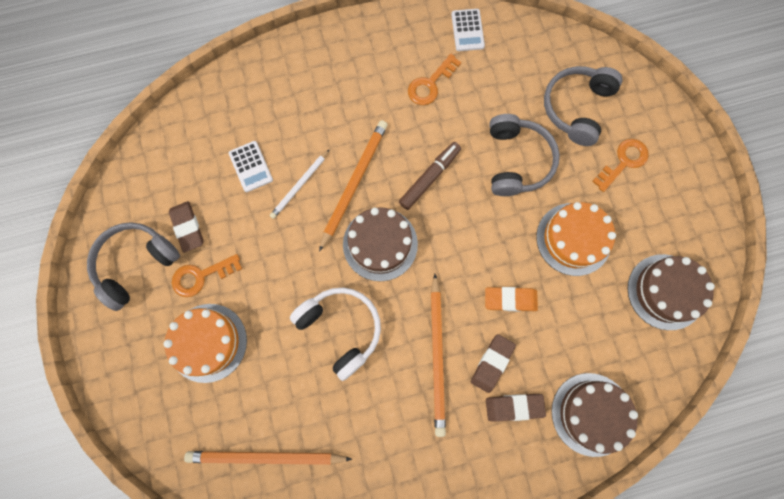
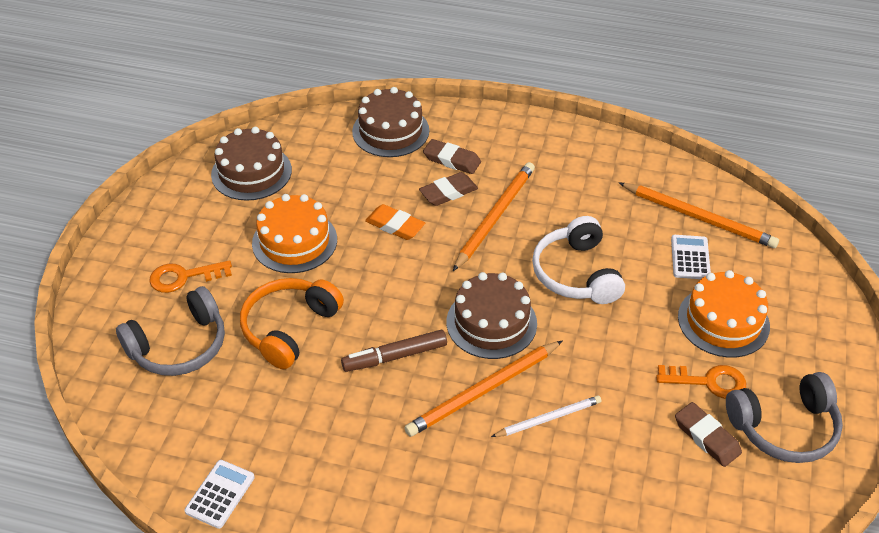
camera: 150 degrees left, 30 degrees down
(188, 227) = (706, 437): brown eraser -> brown eraser turned 45 degrees counterclockwise
(251, 166) = (598, 467): white calculator -> white calculator (690, 258)
(430, 84) = (318, 453): orange key -> none
(517, 161) = (289, 328): grey headphones -> orange headphones

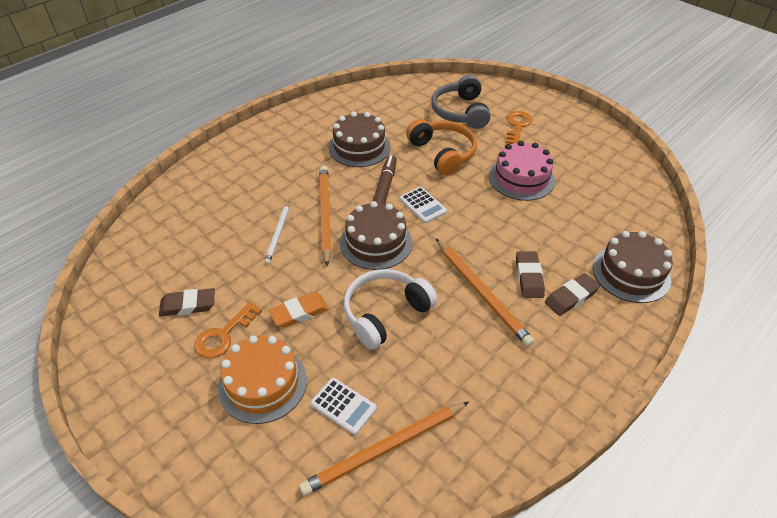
camera: 120 degrees right, 0 degrees up
(220, 494) = (349, 101): white calculator -> white calculator (423, 205)
(251, 172) = (611, 180): brown cake -> brown cake (359, 147)
(294, 241) = (521, 178): orange cake -> pink cake
(395, 225) = (507, 232): orange eraser -> orange eraser (299, 312)
(576, 274) = (385, 313): white headphones -> white headphones turned 60 degrees counterclockwise
(784, 428) = (148, 356): grey headphones -> none

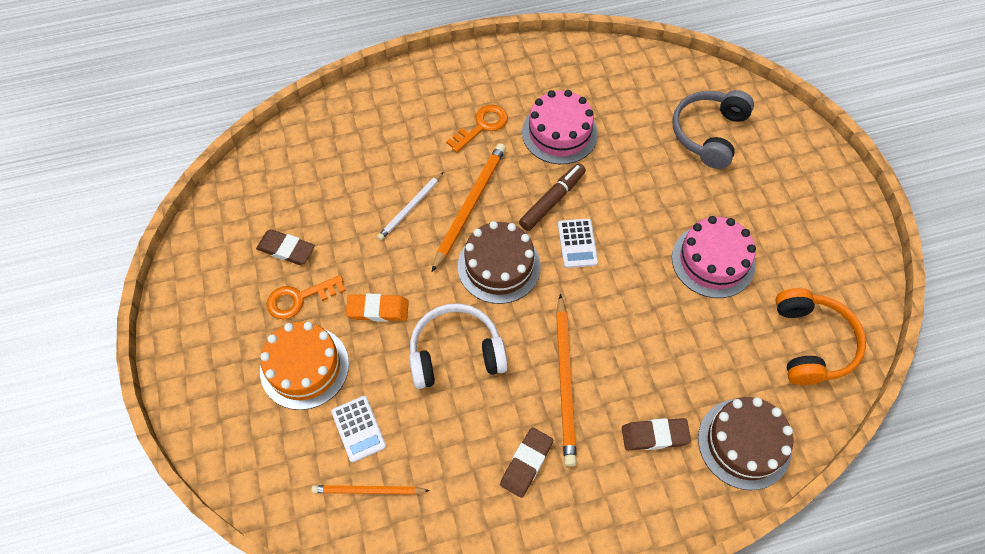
camera: 30 degrees right, 15 degrees up
(359, 147) = (559, 133): brown cake -> pink cake
(385, 449) = (368, 491): orange pencil -> orange pencil, size x0.61
(443, 153) = (647, 184): orange headphones -> orange headphones (811, 343)
(517, 126) = (763, 185): orange key -> orange key (482, 126)
(529, 277) = (627, 389): brown eraser -> brown eraser (526, 463)

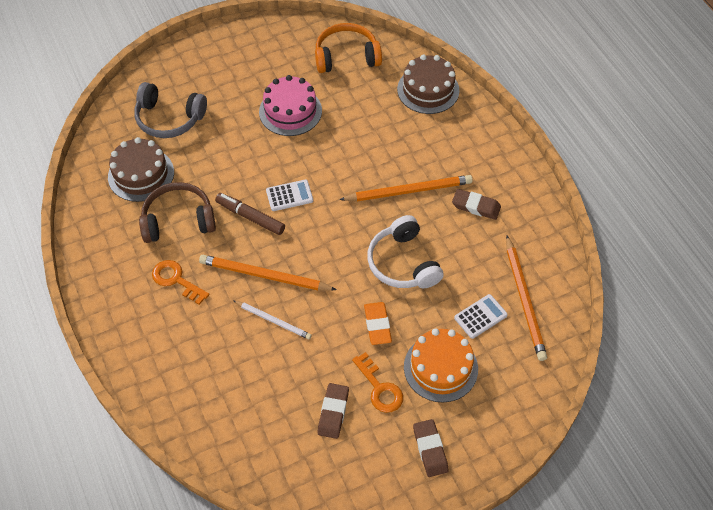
camera: 100 degrees left, 5 degrees down
(368, 491) = (524, 299): orange pencil -> orange pencil, size x1.64
(499, 266) = (320, 246): brown cake -> brown cake (141, 174)
(559, 133) = (178, 220): pink cake -> brown headphones
(654, 435) = (435, 136): brown eraser -> brown eraser (430, 449)

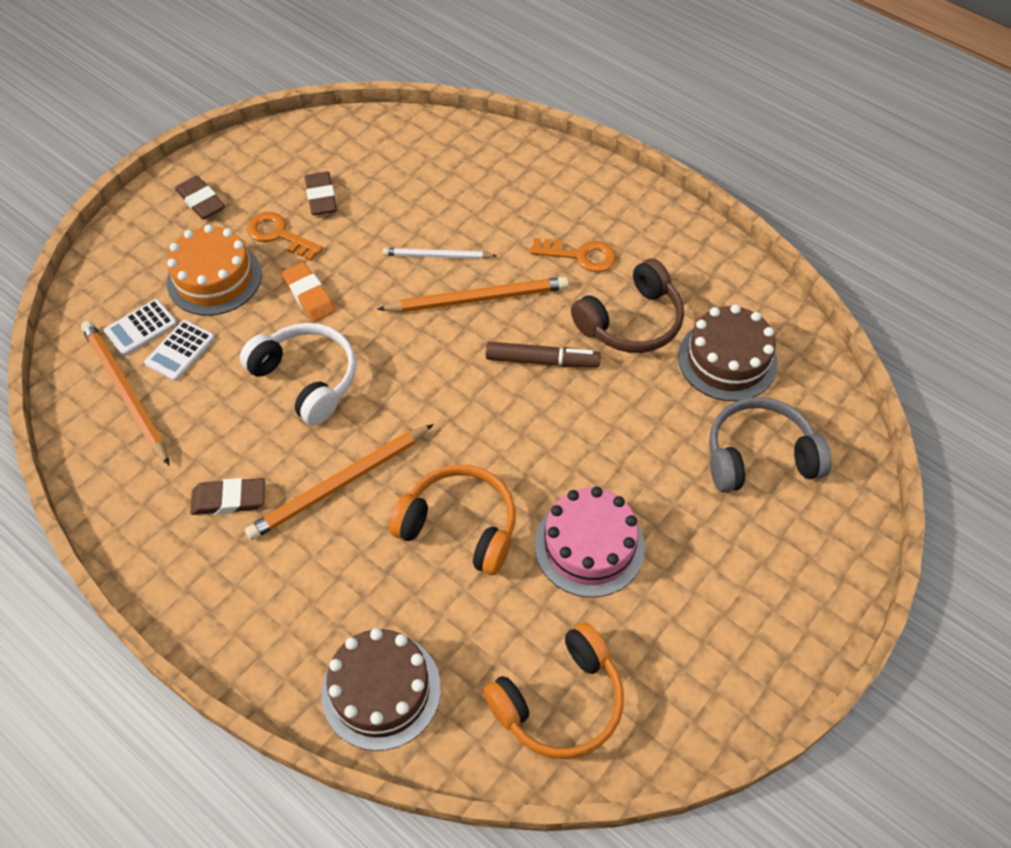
camera: 155 degrees right, 0 degrees up
(289, 196) = (508, 410): white calculator -> white calculator (141, 328)
(352, 145) = (460, 526): none -> orange headphones

